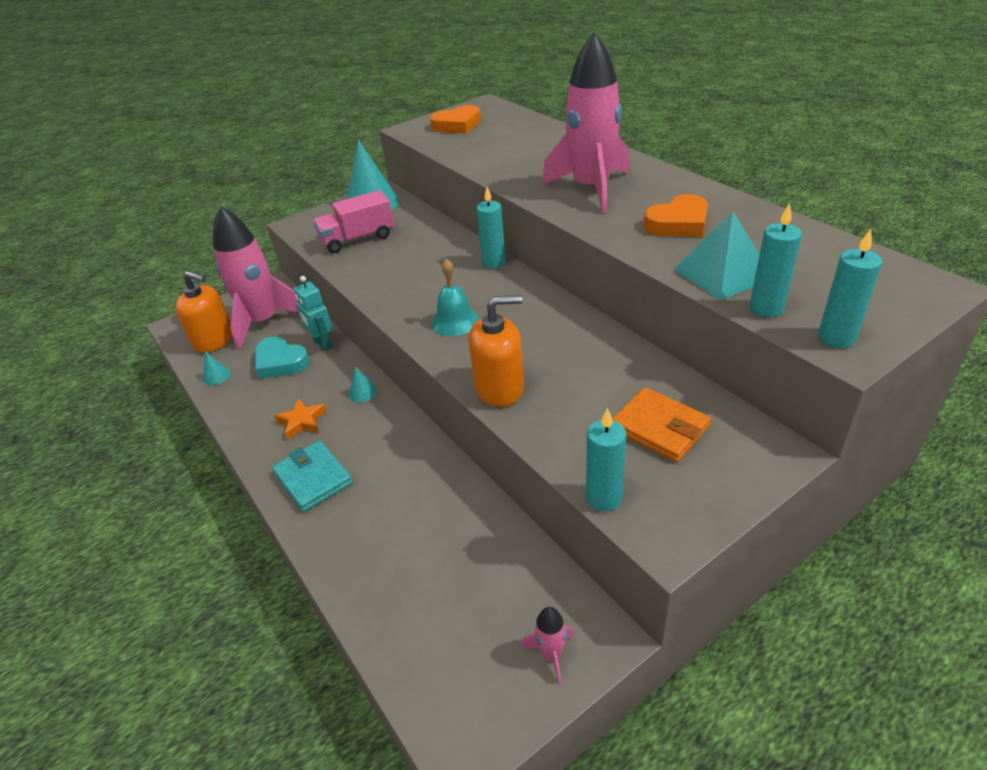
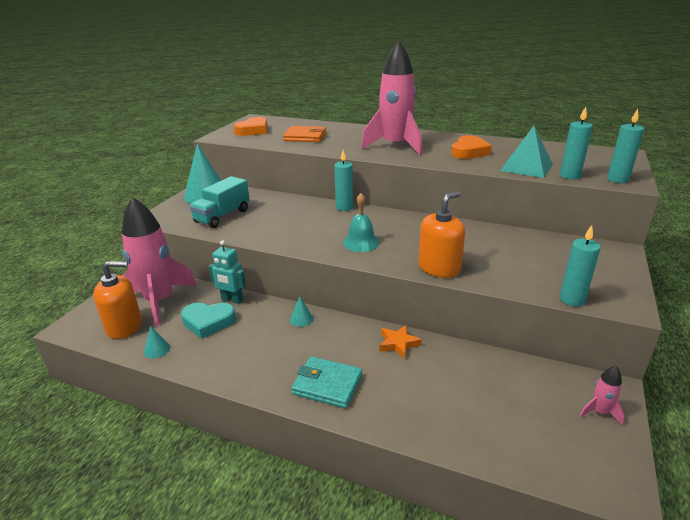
camera: 35 degrees left, 10 degrees down
(302, 422) = (274, 353): orange star -> orange star (398, 344)
(357, 239) = (222, 216): pink truck -> turquoise truck
(659, 428) = (552, 258): orange wallet -> orange wallet (305, 137)

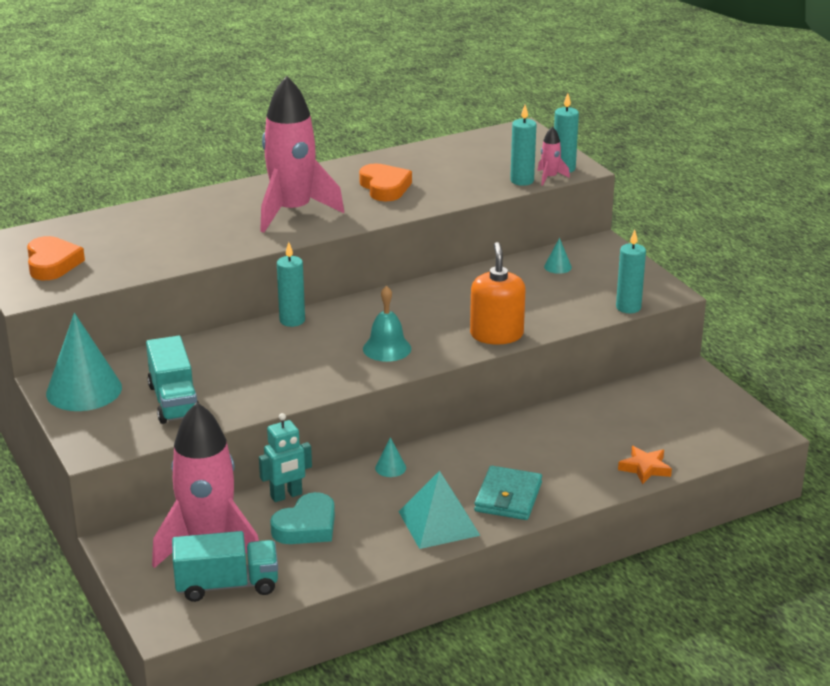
camera: 50 degrees left, 0 degrees up
(124, 326) = (227, 585): orange soap dispenser -> turquoise truck
(157, 349) = (309, 576): turquoise cone -> turquoise cone (557, 267)
(305, 137) = (153, 243): orange wallet -> none
(327, 384) = (508, 497): turquoise wallet -> turquoise wallet turned 45 degrees counterclockwise
(398, 344) = (508, 434): orange star -> orange star (645, 468)
(526, 167) = (470, 185): turquoise pyramid -> turquoise pyramid (439, 523)
(599, 412) = (703, 393): pink rocket -> pink rocket (550, 178)

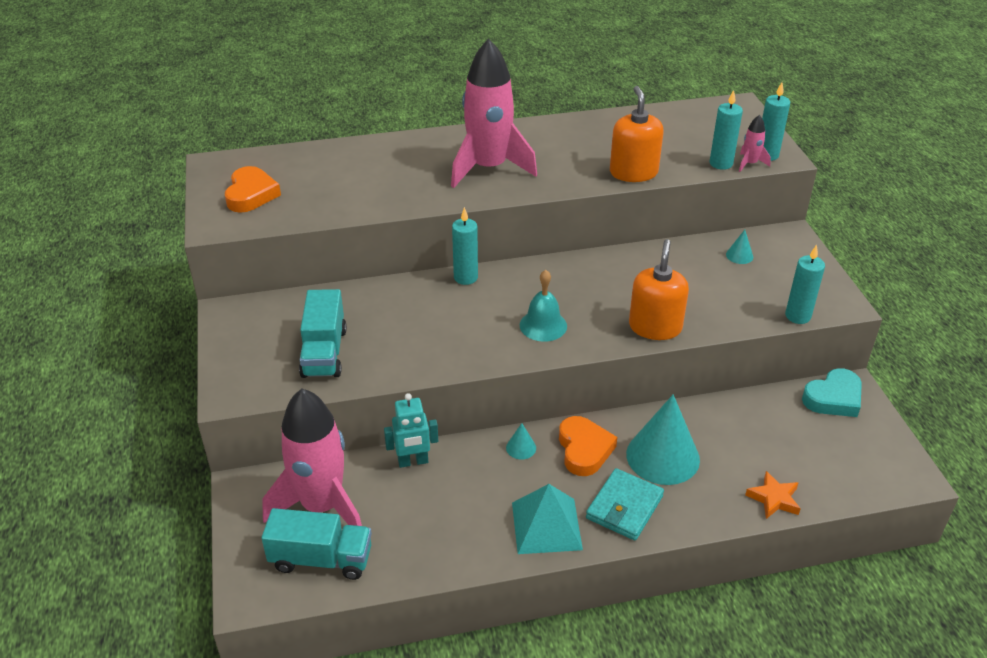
camera: 15 degrees right, 10 degrees up
(84, 390) = (250, 325): turquoise cone -> turquoise cone (663, 456)
(306, 526) = (419, 503): turquoise heart -> turquoise heart (833, 398)
(385, 187) = (585, 153): orange heart -> orange heart (584, 449)
(439, 198) = (633, 172): none -> orange soap dispenser

